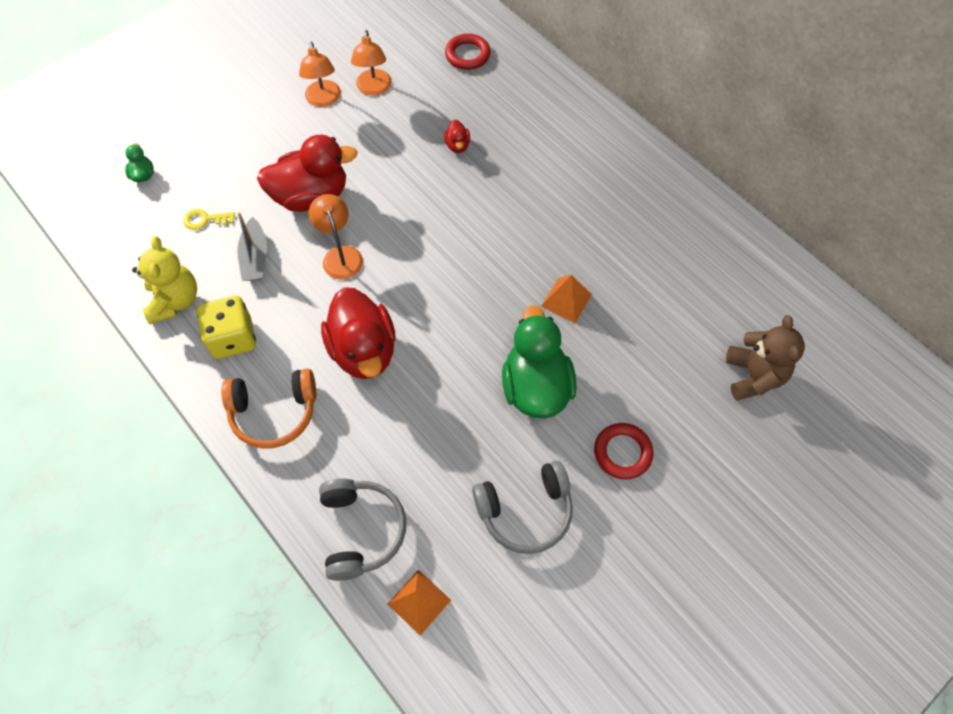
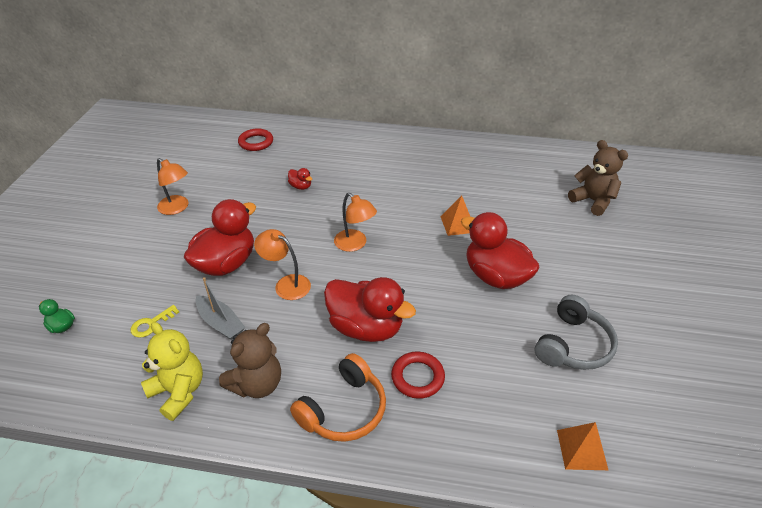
camera: 40 degrees left, 20 degrees down
(233, 338) = (257, 384): yellow dice -> brown teddy bear
(361, 530) = (493, 436): grey headphones -> none
(374, 89) = (209, 186): orange lamp -> orange lamp (355, 244)
(536, 387) = (495, 276): green duck -> red duck
(622, 452) = (581, 277): red ring -> red ring (417, 377)

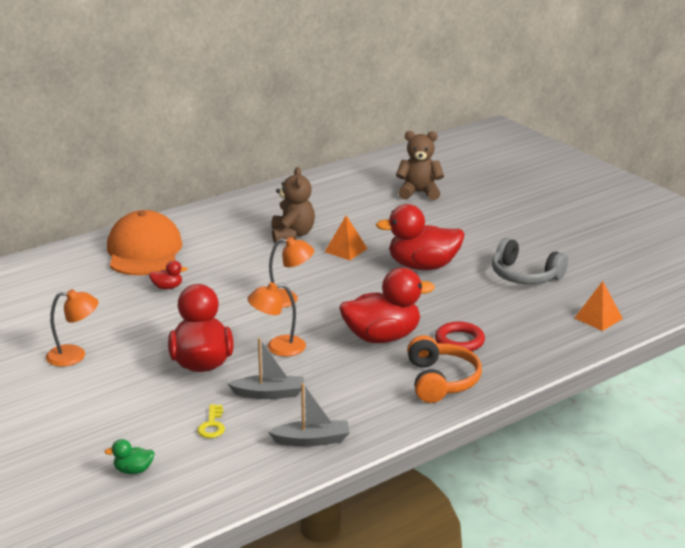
camera: 45 degrees left, 15 degrees down
(179, 392) = (312, 440): yellow teddy bear -> grey boat
(256, 142) = (54, 278): red ring -> none
(257, 384) = (361, 404): brown teddy bear -> brown teddy bear (292, 235)
(330, 150) = (144, 251): none -> orange cap
(573, 345) = (525, 276): grey headphones -> grey headphones turned 135 degrees clockwise

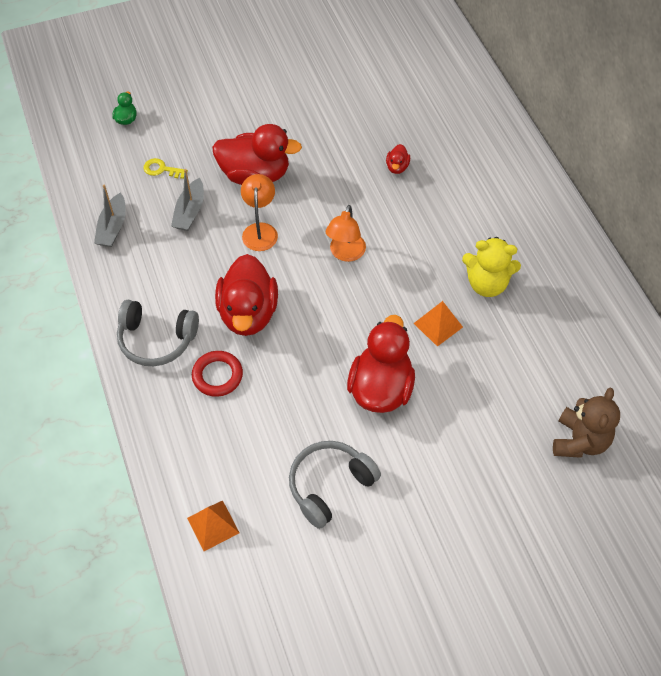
camera: 105 degrees right, 30 degrees up
(74, 355) = (297, 97): orange lamp -> none
(144, 251) = (476, 157): orange cap -> none
(292, 235) = (487, 284): brown teddy bear -> yellow teddy bear
(441, 381) = (156, 340): orange headphones -> grey headphones

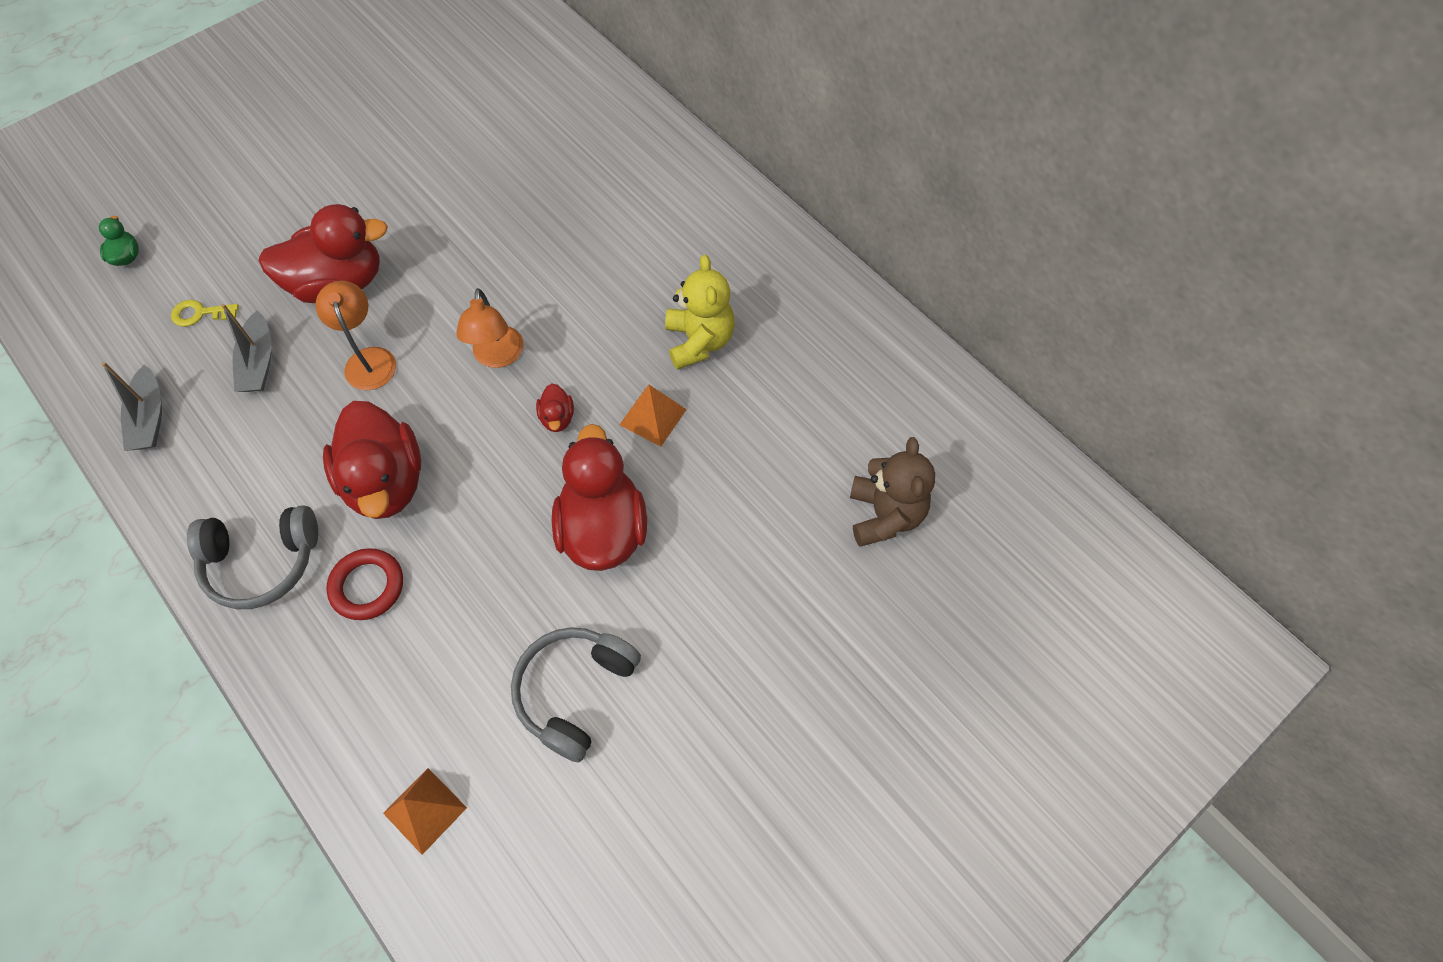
camera: 20 degrees left, 5 degrees up
(397, 167) = (532, 219): red duck -> red duck (557, 418)
(487, 284) = (699, 341): yellow teddy bear -> yellow teddy bear turned 90 degrees counterclockwise

